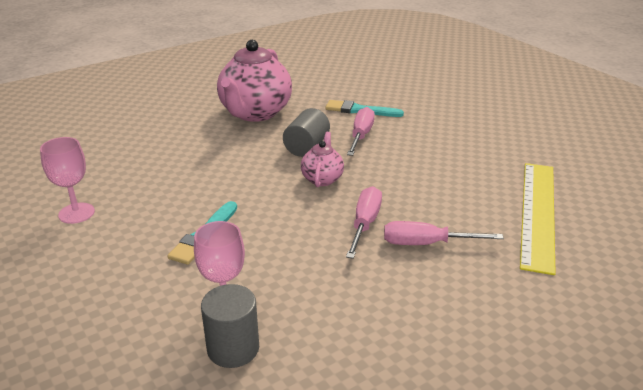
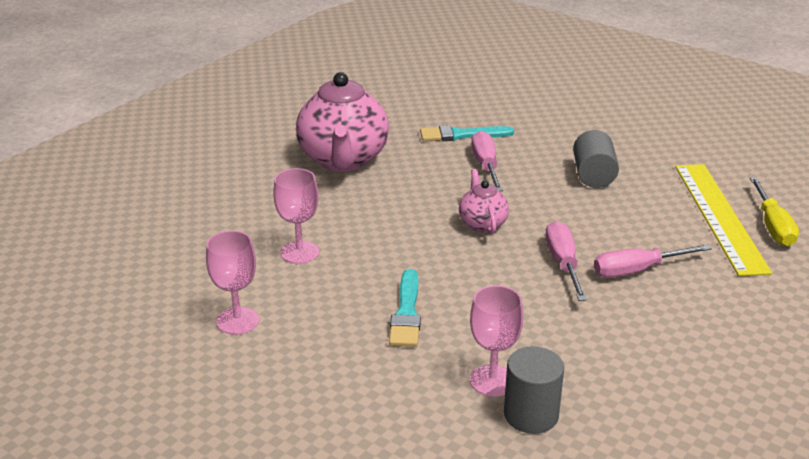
camera: 20 degrees left, 0 degrees up
(165, 172) = (299, 252): none -> pink goblet
(306, 147) = (436, 190): grey cylinder -> grey cylinder (593, 175)
(585, 232) = (772, 226): none -> yellow screwdriver

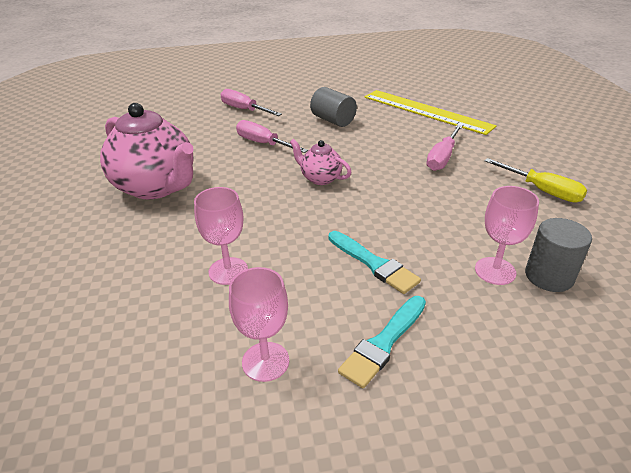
camera: 45 degrees left, 5 degrees up
(461, 135) = (217, 133): turquoise brush -> turquoise brush (383, 343)
(563, 263) = (403, 175): pink screwdriver -> pink screwdriver (244, 110)
(772, 226) = (454, 104): yellow screwdriver -> yellow screwdriver (542, 190)

